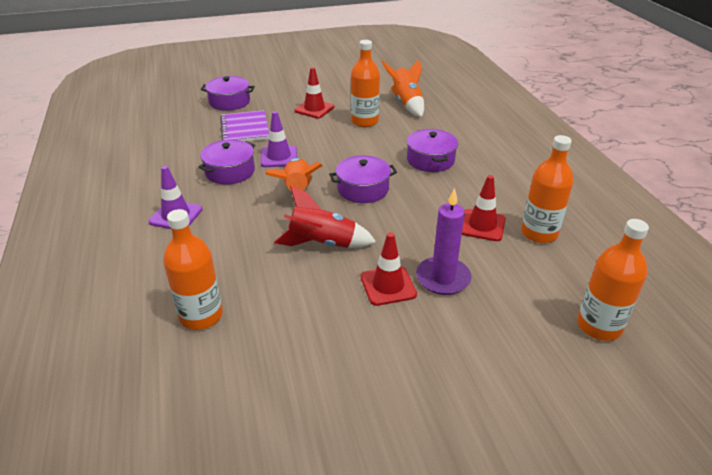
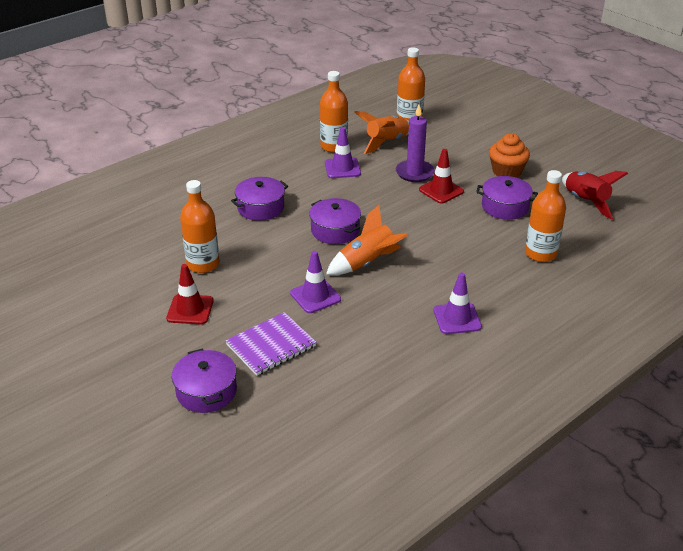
camera: 115 degrees left, 0 degrees up
(230, 171) = (365, 317): purple pot -> purple pot (505, 207)
(322, 243) = (423, 229): red rocket -> red rocket (585, 201)
(398, 375) = (506, 171): none -> orange cupcake
(406, 103) = (141, 248): orange rocket -> orange rocket (386, 142)
(482, 225) = (342, 168): red traffic cone -> purple traffic cone

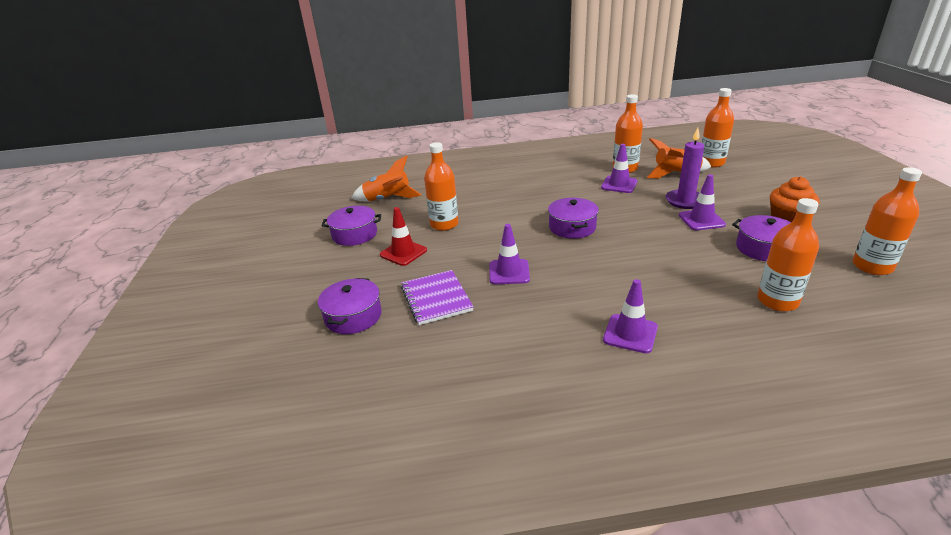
camera: 35 degrees right, 5 degrees down
(260, 208) = (525, 197): purple pot -> purple pot (354, 234)
(271, 345) = (436, 298): purple notebook -> purple notebook turned 75 degrees clockwise
(367, 263) = (579, 259): orange rocket -> orange rocket (387, 199)
(441, 191) = (701, 220): red traffic cone -> purple traffic cone
(585, 201) = (872, 266): red rocket -> orange bottle

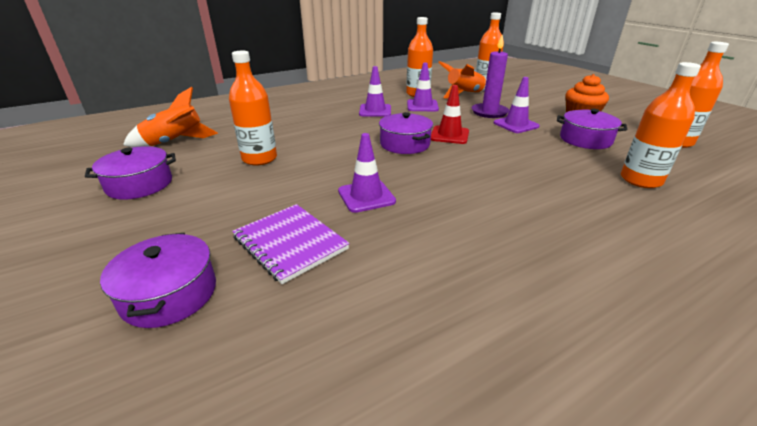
camera: 25 degrees left, 0 degrees up
(403, 253) = (219, 195): red traffic cone -> red traffic cone (449, 135)
(630, 334) = (546, 237): purple traffic cone -> purple traffic cone (375, 111)

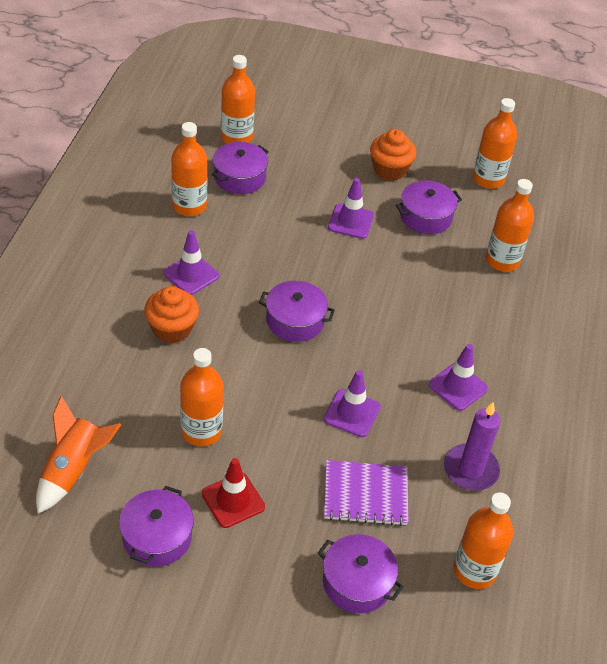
camera: 50 degrees left, 15 degrees up
(273, 378) = (474, 570): none -> orange bottle
(327, 122) = (172, 329): none -> orange cupcake
(422, 106) = (226, 233): purple traffic cone -> purple traffic cone (458, 387)
(449, 135) = (315, 279): red traffic cone -> red traffic cone (233, 500)
(464, 94) = (239, 177): orange rocket -> purple pot
(489, 112) = (305, 208): purple candle -> purple candle (470, 469)

